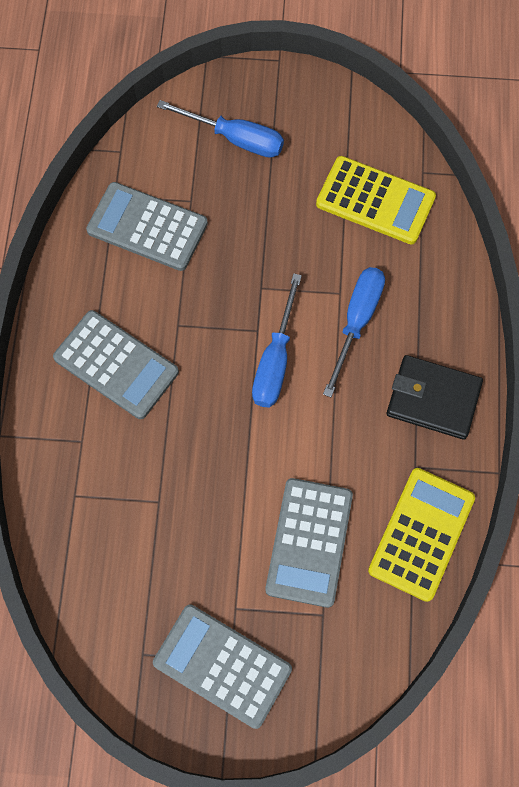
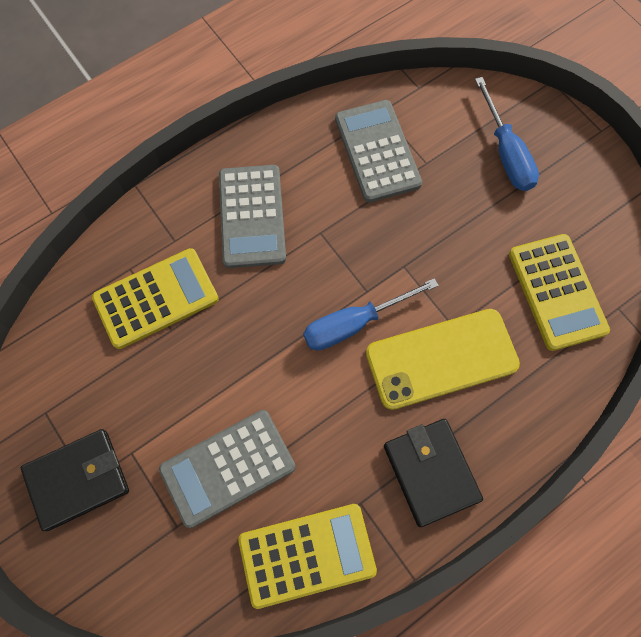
camera: 50 degrees right, 0 degrees up
(120, 493) = (156, 298): none -> yellow calculator
(222, 666) = (78, 479): grey calculator -> black wallet
(356, 321) = (441, 359): blue screwdriver -> yellow phone

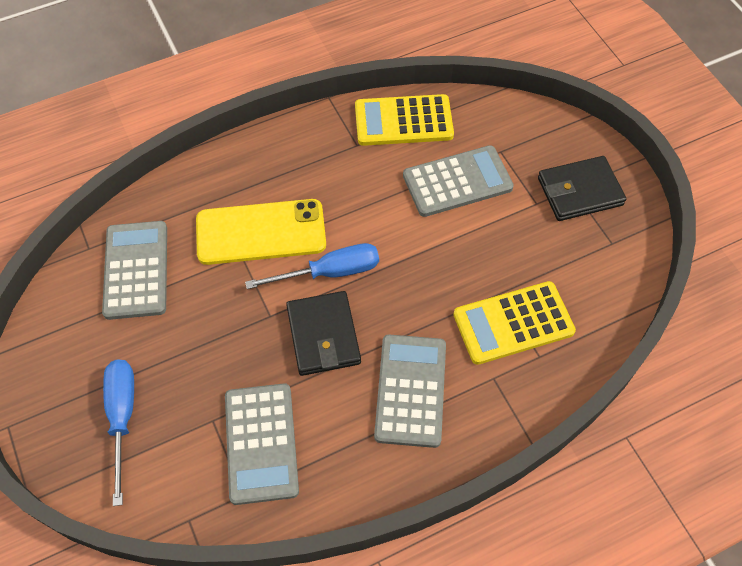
camera: 170 degrees left, 10 degrees down
(431, 472) = (296, 156): black wallet -> black wallet (323, 335)
(557, 292) = (136, 270): yellow calculator -> grey calculator

